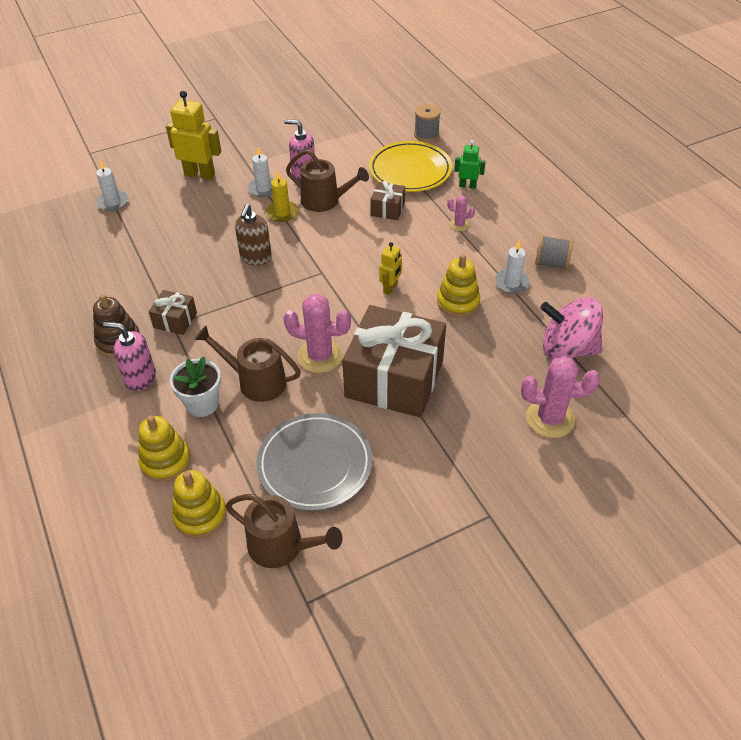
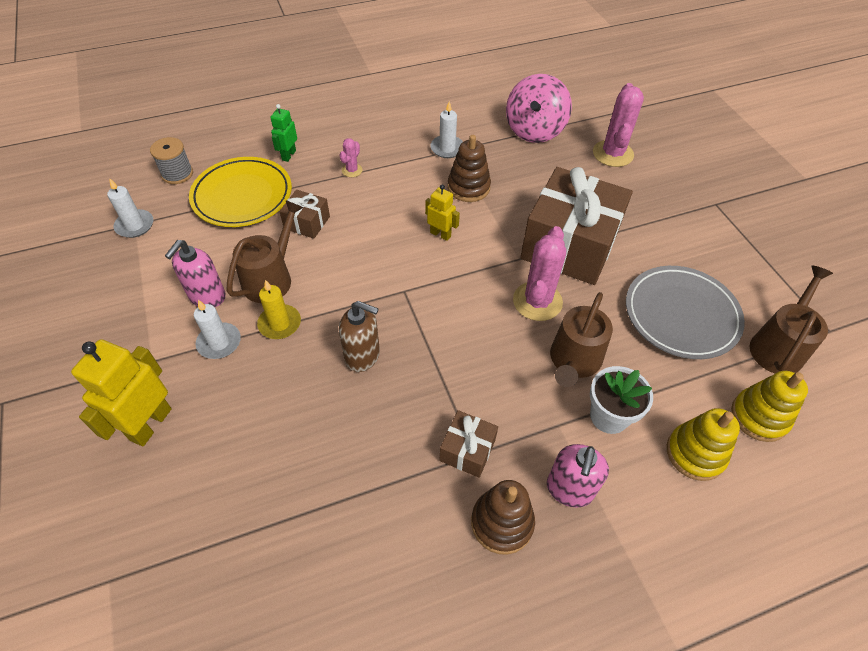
camera: 85 degrees left, 5 degrees up
(113, 202) = (172, 559): white candle -> white candle (135, 225)
(458, 302) = (468, 187): yellow stacking toy -> brown stacking toy
(551, 263) = (425, 120): grey spool -> none

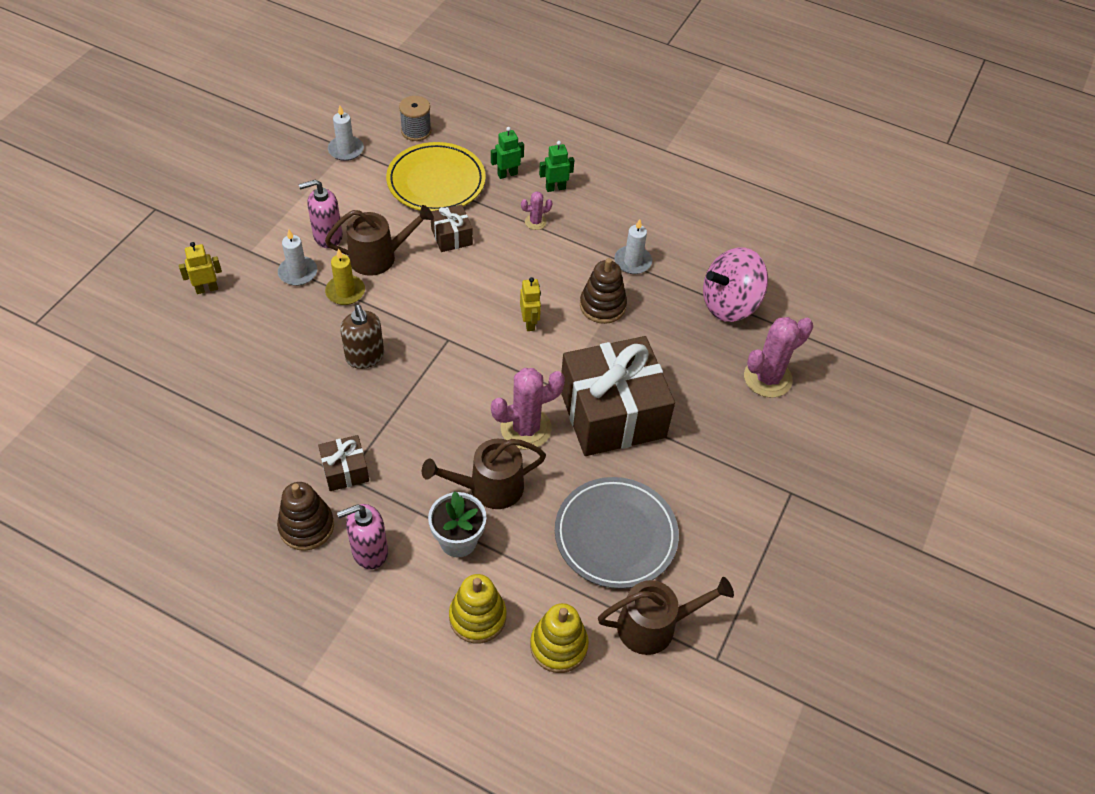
camera: 45 degrees right, 0 degrees up
(150, 424) = (206, 289): yellow robot -> yellow robot, size x0.56
(334, 141) = (555, 188): none -> green robot

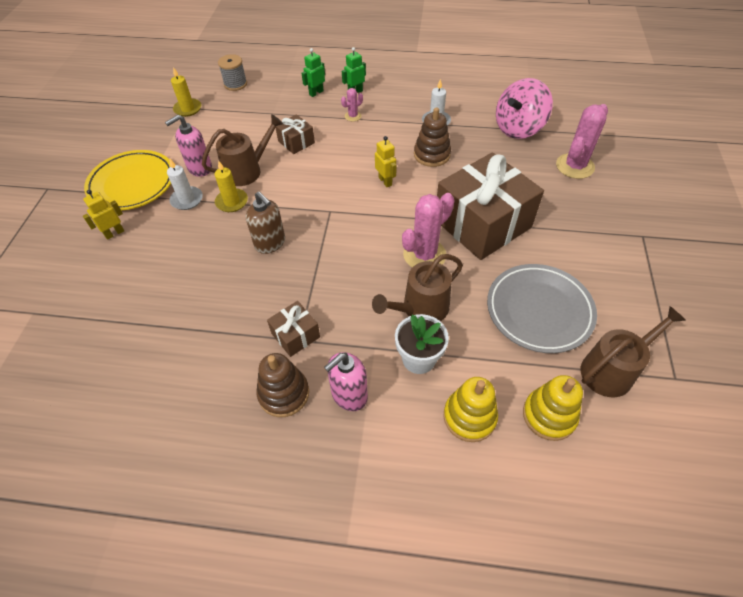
camera: 15 degrees left, 0 degrees up
(346, 150) = (188, 109): white candle -> yellow candle
(436, 182) = (266, 111): yellow plate -> yellow plate (132, 184)

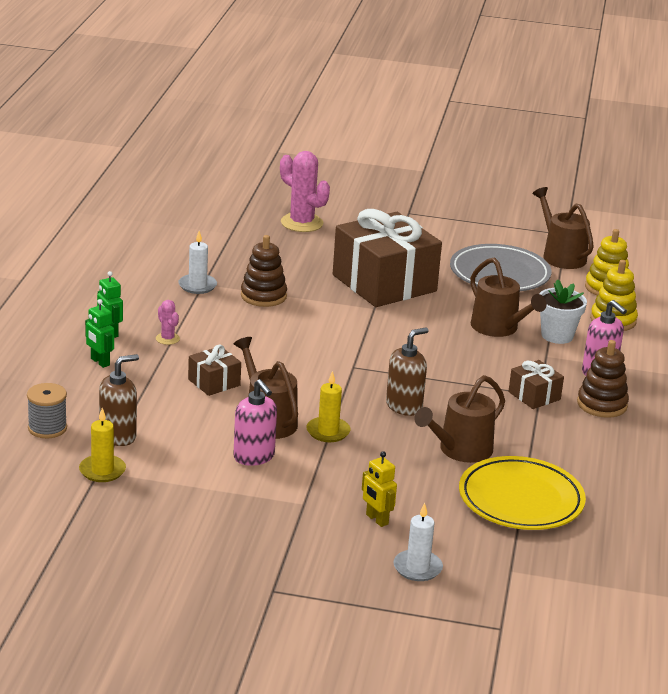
camera: 90 degrees left, 25 degrees down
(132, 184) = (277, 512): yellow plate -> yellow plate (520, 500)
(187, 200) = (318, 465): white candle -> white candle (417, 568)
(203, 280) = (460, 450): none -> brown watering can
(226, 110) = (118, 436): none -> brown soap dispenser
(385, 181) = (306, 328): yellow robot -> none
(424, 255) = (427, 318): pink cactus -> none
(518, 128) = (226, 240): pink spinning top -> none

